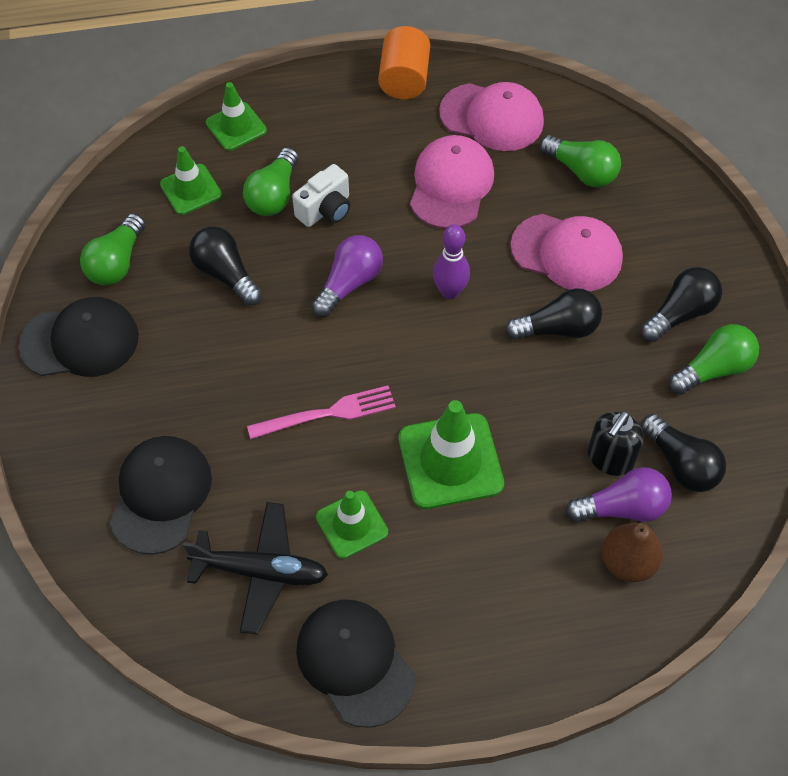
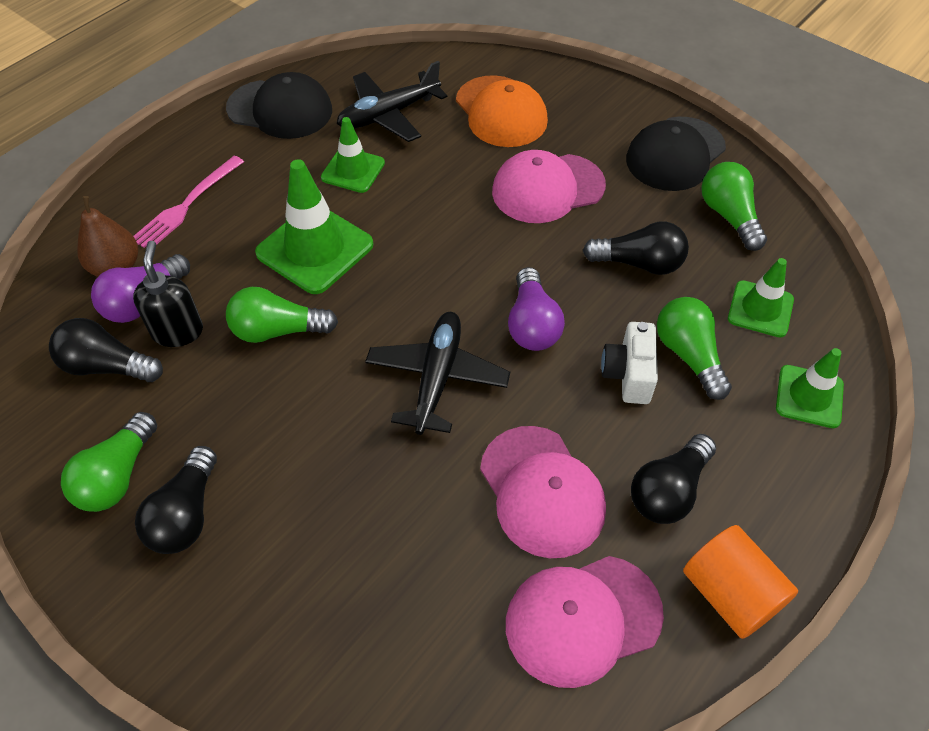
camera: 140 degrees right, 5 degrees down
(161, 495) = (501, 112): black cap -> orange cap
(328, 413) = (442, 222): pink fork -> pink fork (186, 206)
(450, 292) = (437, 378): purple bowling pin -> black plane
(558, 328) = (305, 412): black light bulb -> black light bulb (668, 491)
(567, 253) = (355, 500): pink cap -> pink cap (547, 188)
(581, 171) = (417, 622): green light bulb -> green light bulb (278, 330)

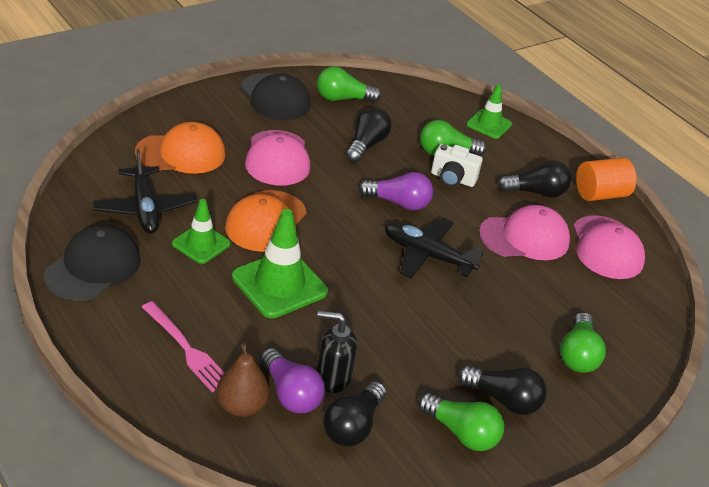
camera: 80 degrees left, 15 degrees down
(278, 330) = (355, 322): green light bulb -> green light bulb (578, 355)
(420, 209) = (266, 221): none -> orange cap
(668, 491) = (536, 192): black light bulb -> black light bulb turned 60 degrees counterclockwise
(760, 309) = (422, 116): green traffic cone -> none

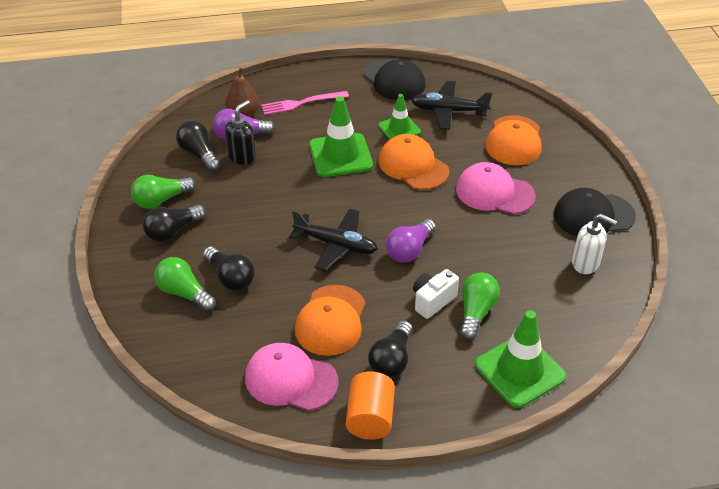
camera: 120 degrees right, 5 degrees up
(343, 99) = (586, 263): green light bulb -> white soap dispenser
(366, 145) = (502, 256): black light bulb -> black light bulb (230, 278)
(427, 255) = (336, 245): black plane -> black plane turned 60 degrees clockwise
(489, 124) = (519, 371): green traffic cone -> green traffic cone, size x1.63
(524, 237) = (331, 320): pink cap -> orange cap

